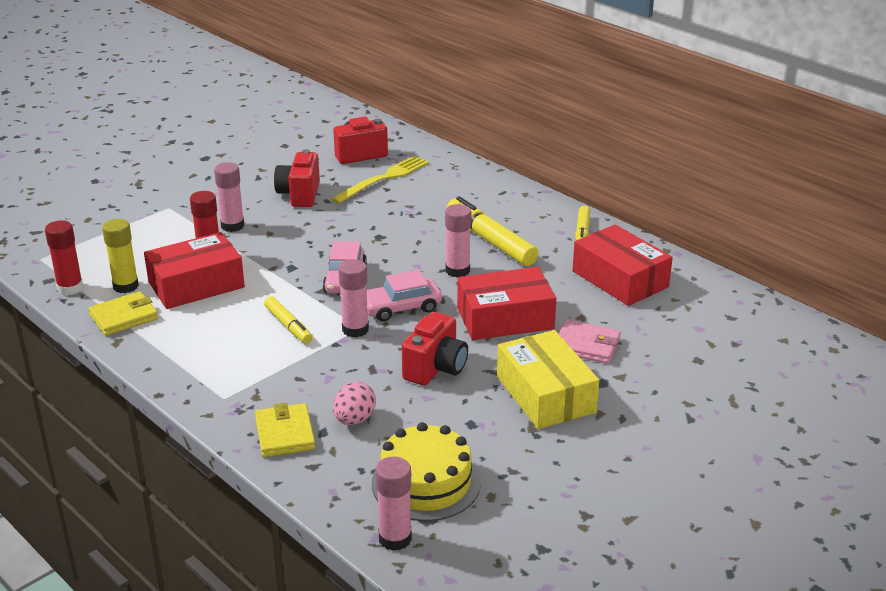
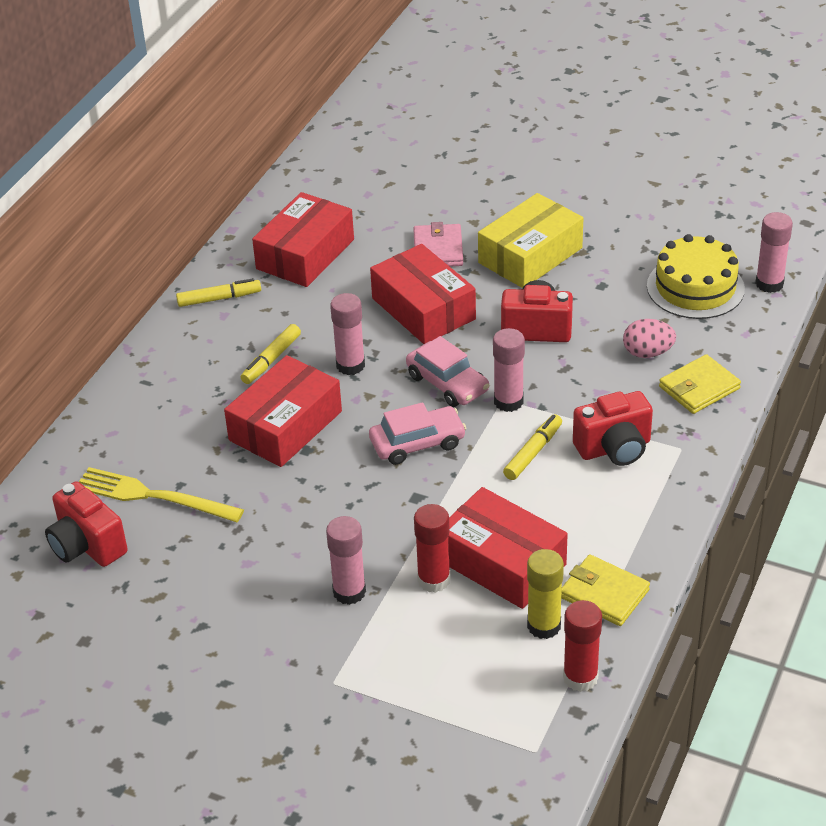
camera: 110 degrees left, 10 degrees up
(299, 195) = (234, 561): red camera -> red camera (614, 448)
(411, 233) = (285, 426): none -> red box
(490, 240) = (271, 360): yellow marker -> yellow marker, size x0.57

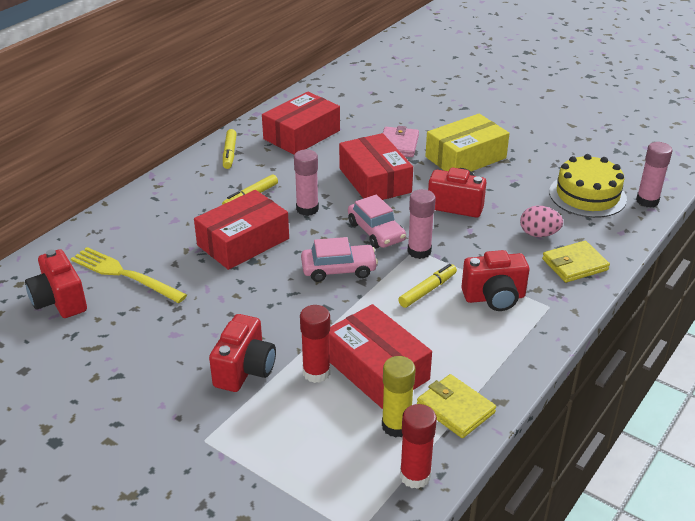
camera: 10 degrees right, 5 degrees down
(219, 298) = (229, 153): yellow marker -> yellow marker turned 90 degrees clockwise
(349, 592) = (245, 370): pink glue stick -> red camera

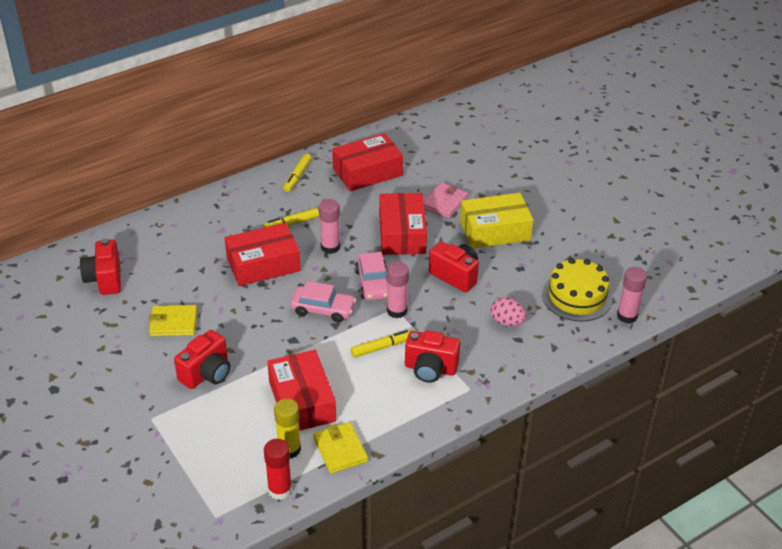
camera: 20 degrees right, 5 degrees up
(124, 274) = (161, 269): yellow fork -> none
(316, 373) = (256, 391): red glue stick -> none
(574, 264) = (517, 358): yellow wallet -> yellow wallet (173, 323)

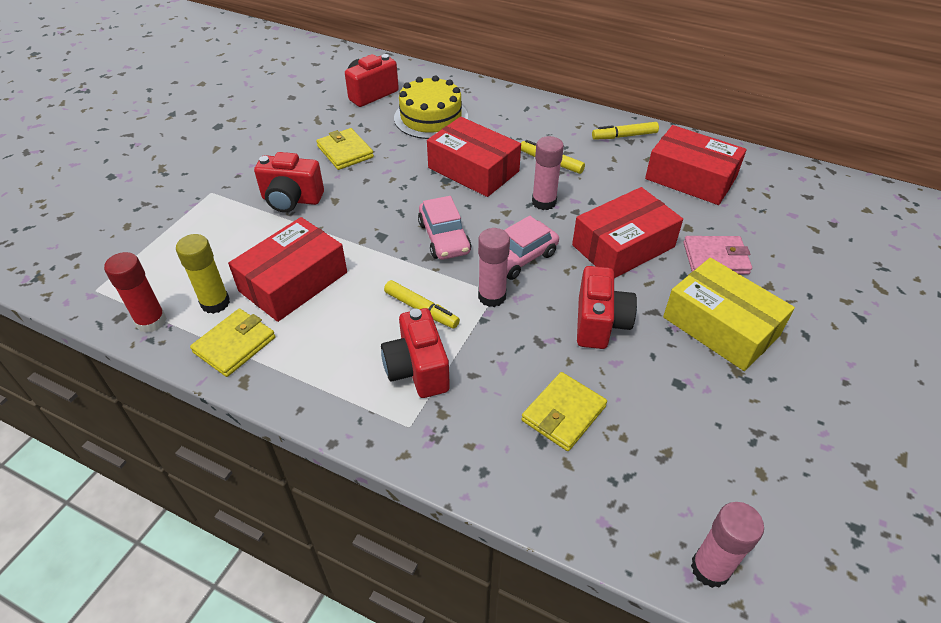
camera: 60 degrees right, 5 degrees up
(507, 322) = (563, 413): pink egg -> yellow wallet
(577, 296) = (688, 477): yellow cake -> yellow cake (431, 117)

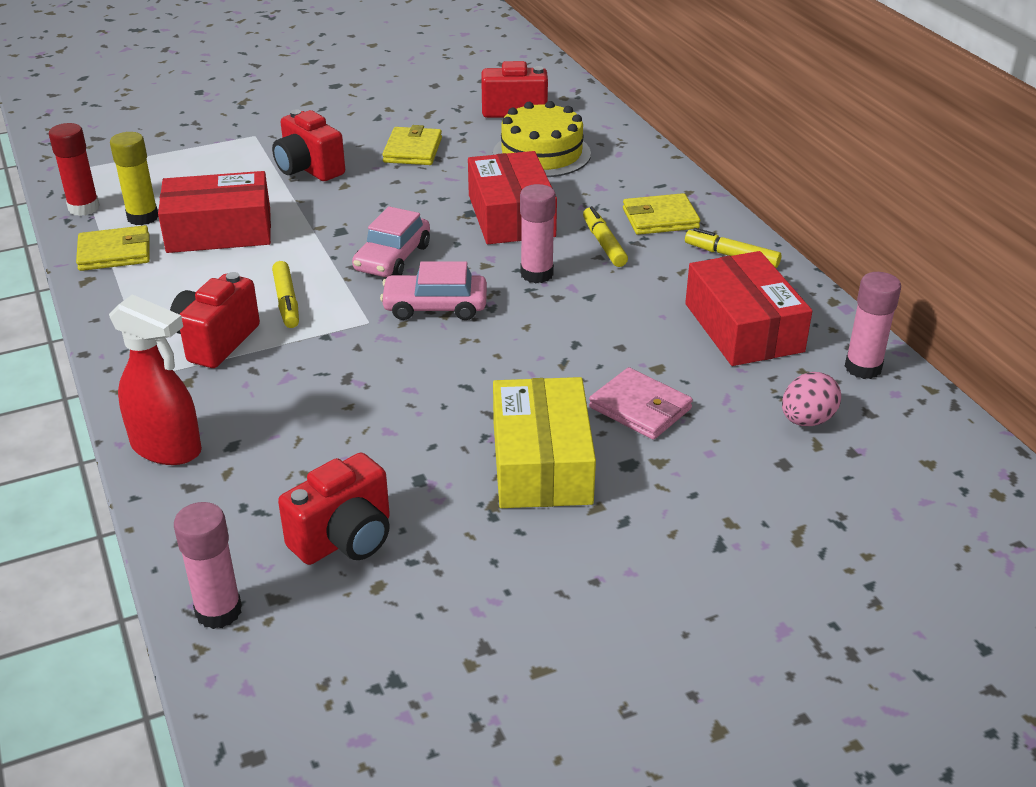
camera: 40 degrees right, 10 degrees down
(492, 296) = (361, 323): pink glue stick -> pink glue stick (863, 368)
(504, 475) = (167, 448): none -> red spray bottle
(563, 413) = (280, 438): yellow wallet -> yellow wallet (660, 218)
(600, 323) = (424, 395): red camera -> red camera (345, 539)
(623, 246) = (556, 348): red box -> none
(792, 217) = (807, 420): none -> pink egg

